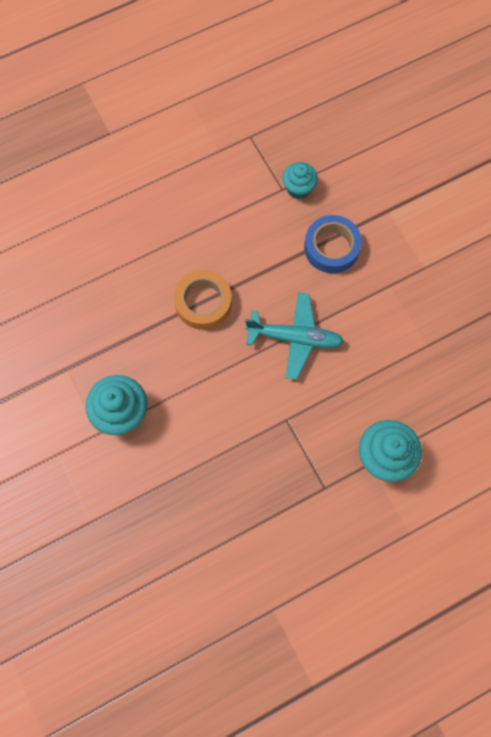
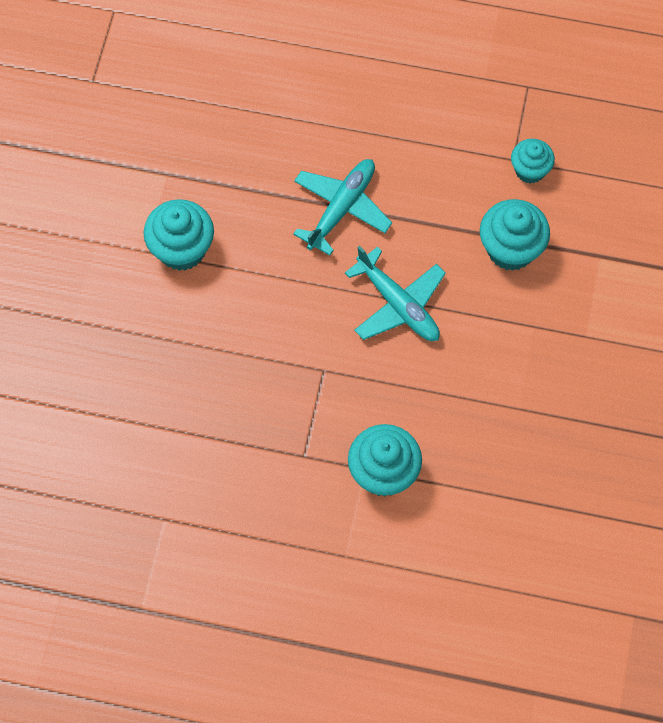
camera: 40 degrees right, 5 degrees down
(203, 303) = (341, 208): orange tape -> turquoise plane
(331, 247) = (510, 249): blue tape -> turquoise cupcake

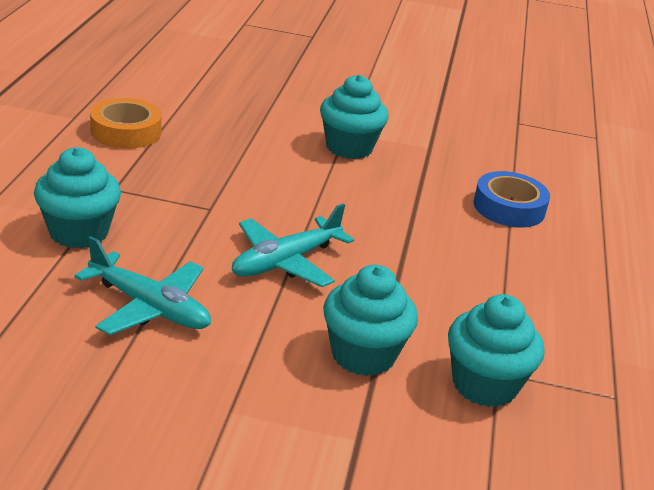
camera: 85 degrees right, 35 degrees down
(186, 462) = (126, 131): none -> orange tape
(275, 117) = (509, 207): none -> blue tape
(341, 208) = (405, 237): turquoise plane -> turquoise plane (149, 307)
(530, 170) = (484, 385): turquoise cupcake -> turquoise cupcake, size x1.57

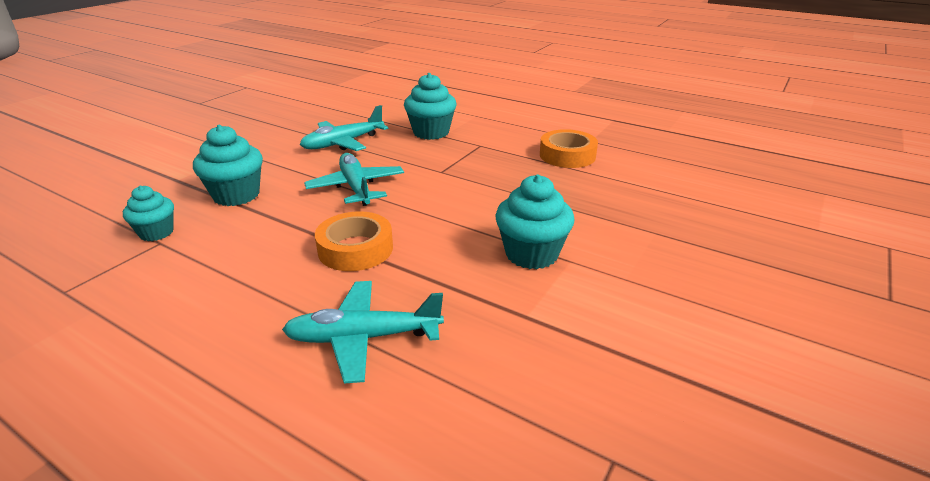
camera: 115 degrees right, 0 degrees up
(407, 234) = (355, 249): none -> orange tape
(484, 385) = (156, 232): turquoise cupcake -> turquoise cupcake, size x0.64
(509, 207) = (363, 338): blue tape -> turquoise plane

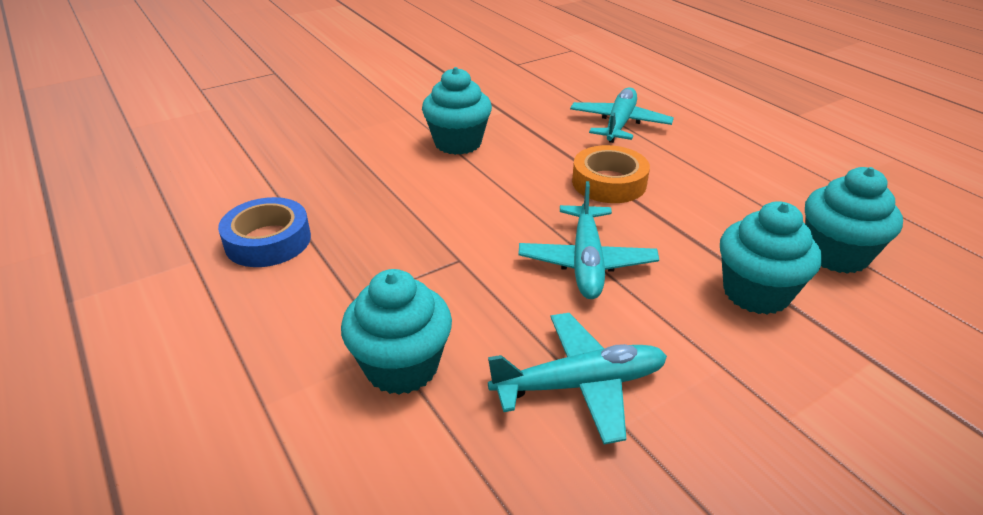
camera: 155 degrees left, 5 degrees up
(156, 232) = (836, 255): turquoise cupcake -> turquoise cupcake, size x1.57
(363, 338) = (619, 124): turquoise plane -> turquoise plane turned 90 degrees counterclockwise
(567, 155) = (268, 241): orange tape -> blue tape

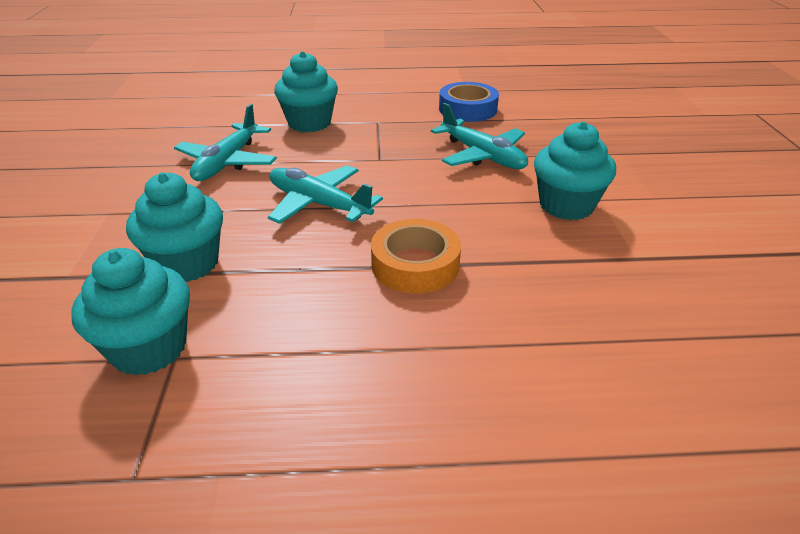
camera: 120 degrees right, 0 degrees up
(619, 124) = (550, 340): turquoise plane -> turquoise plane (482, 156)

